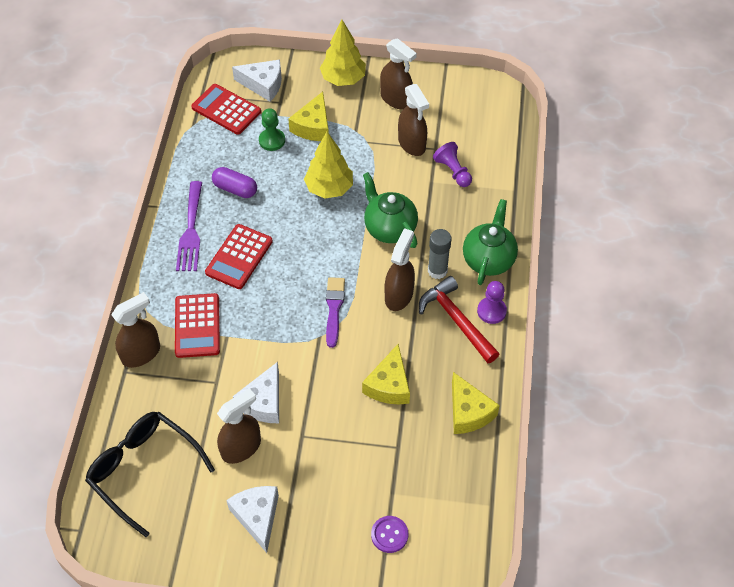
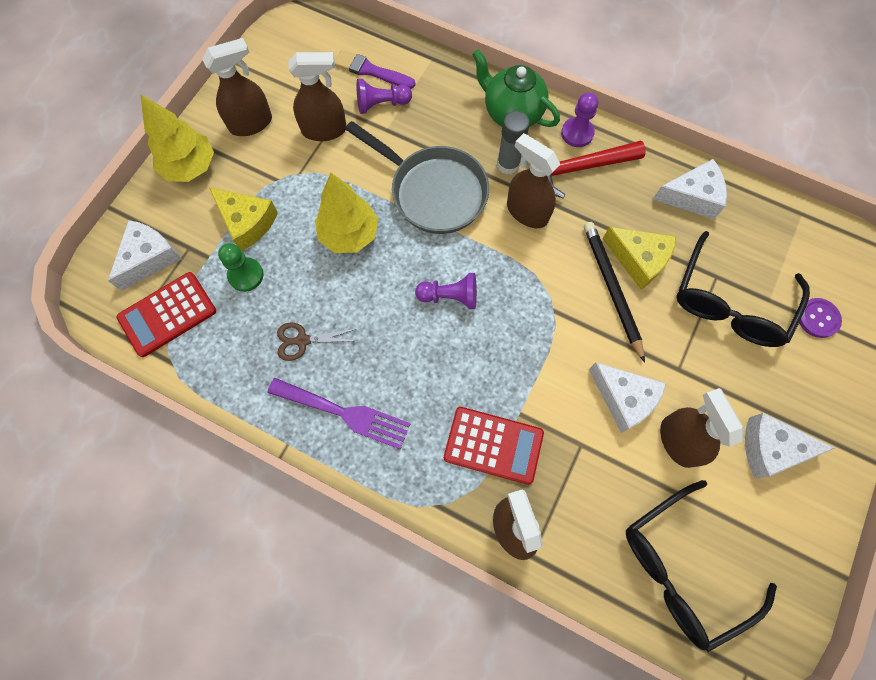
camera: 70 degrees left, 15 degrees up
(235, 189) = (302, 340): purple capsule -> brown scissors
(239, 257) = (409, 366): red calculator -> none
(304, 265) = (450, 296): none -> purple pawn
(334, 309) = (522, 283): purple brush -> purple brush (371, 71)
(354, 372) = (612, 289): none -> black pencil
(377, 462) = (730, 302): none -> black glasses
(389, 228) = (433, 191): green teapot -> grey pan
(468, 412) = (692, 196): yellow cheese -> white cheese

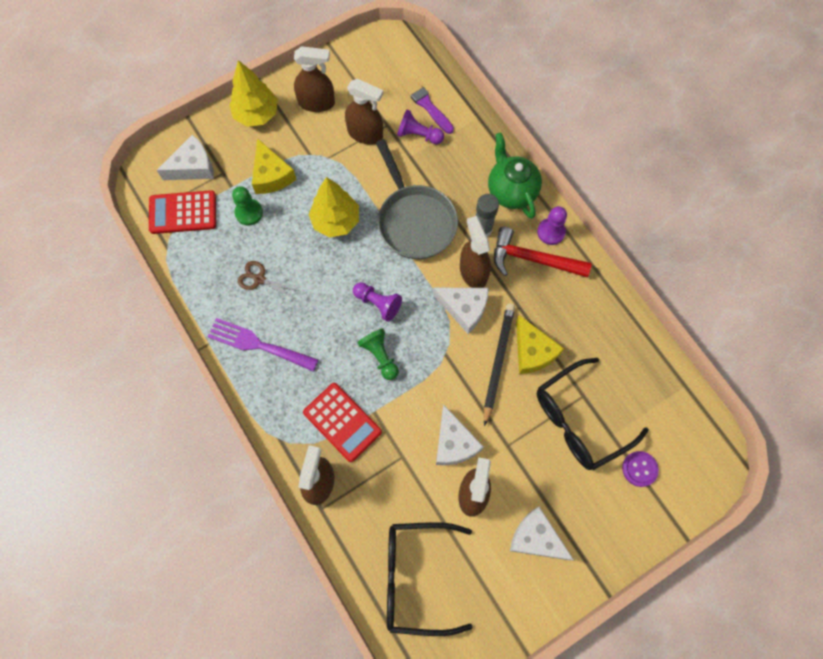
camera: 30 degrees right, 0 degrees up
(345, 413) = (258, 344): purple fork -> purple fork turned 150 degrees clockwise
(488, 351) = (380, 356): none -> green pawn
(692, 196) = (606, 326): white cheese -> white cheese (464, 308)

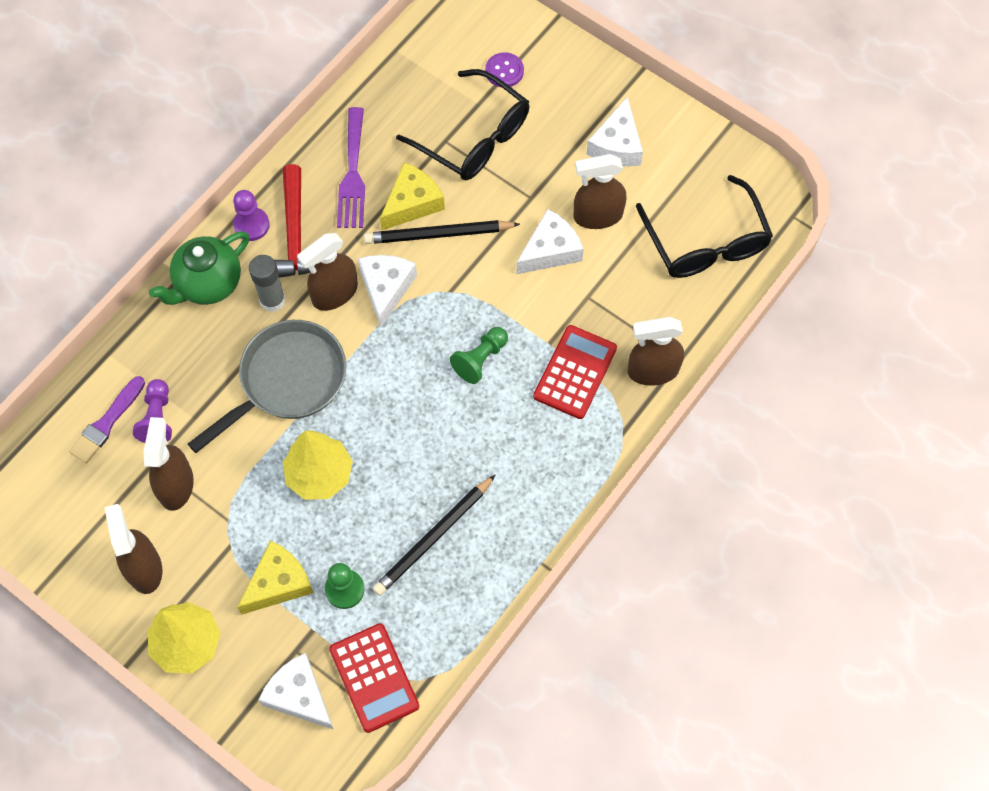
camera: 110 degrees left, 5 degrees down
(258, 344) = (520, 503): purple fork -> purple fork (352, 174)
(259, 279) = (433, 537): brown scissors -> black pencil
(378, 303) = (414, 385): purple pawn -> none

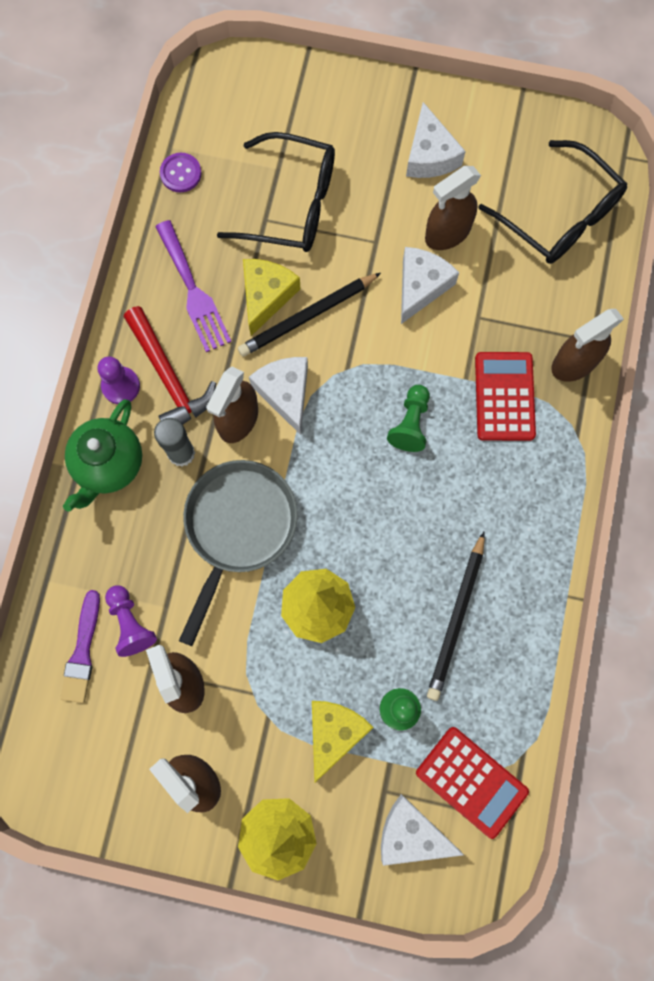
camera: 25 degrees left, 10 degrees up
(504, 71) = (286, 125): purple button -> purple button (181, 173)

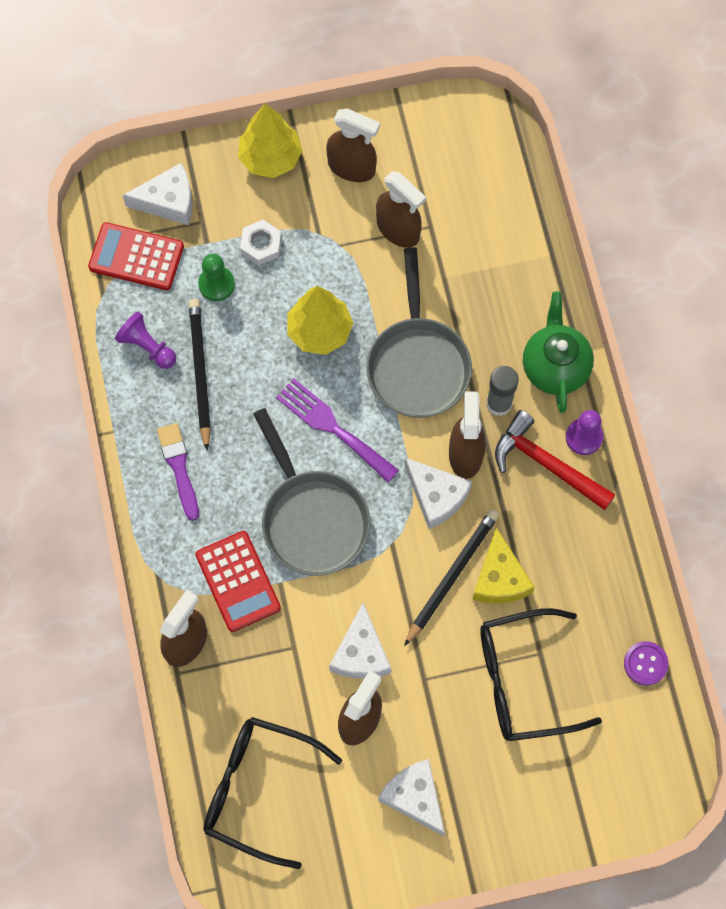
camera: 155 degrees right, 5 degrees down
(82, 651) = (491, 217): purple brush -> purple brush (179, 468)
(130, 623) = (465, 253): purple pawn -> purple pawn (147, 346)
(193, 292) = (568, 552): purple fork -> purple fork (332, 427)
(334, 733) = (261, 245): yellow cheese -> white nut
(410, 423) = (312, 519): green pawn -> grey pan

